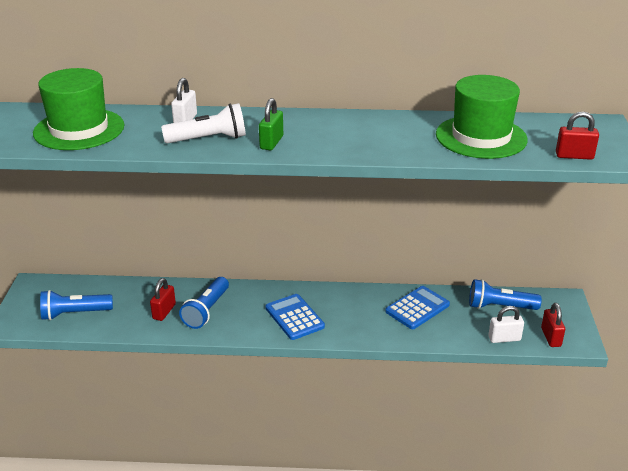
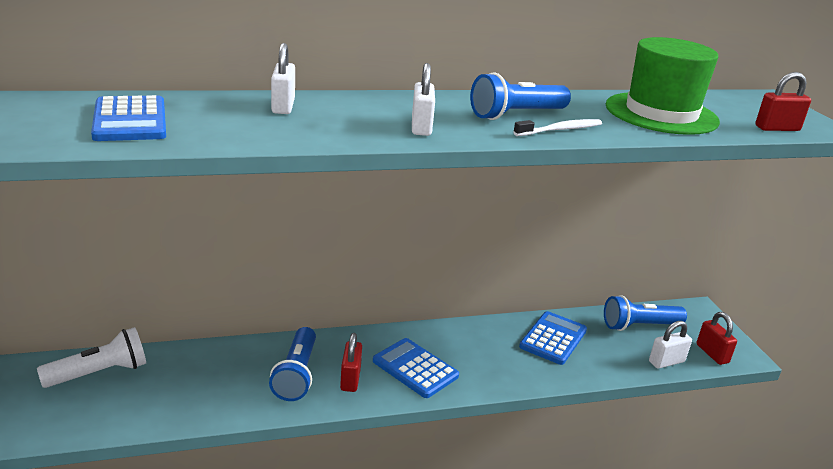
camera: 20 degrees left, 5 degrees down
(74, 313) = (104, 404): blue flashlight -> blue flashlight (516, 115)
(79, 129) = (130, 120): green hat -> blue calculator
(164, 311) = (238, 383): red padlock -> red padlock (350, 379)
(209, 139) = (333, 126): white flashlight -> white flashlight (100, 373)
(271, 142) = (421, 127): green padlock -> white padlock
(378, 149) = (560, 130): none -> white toothbrush

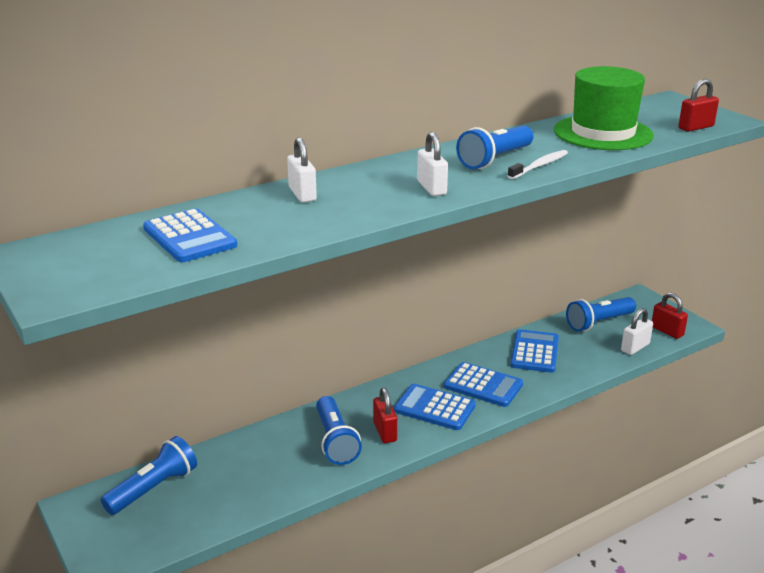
camera: 15 degrees left, 0 degrees up
(100, 373) = (154, 488): white flashlight -> blue flashlight
(479, 359) = (483, 385): none -> blue calculator

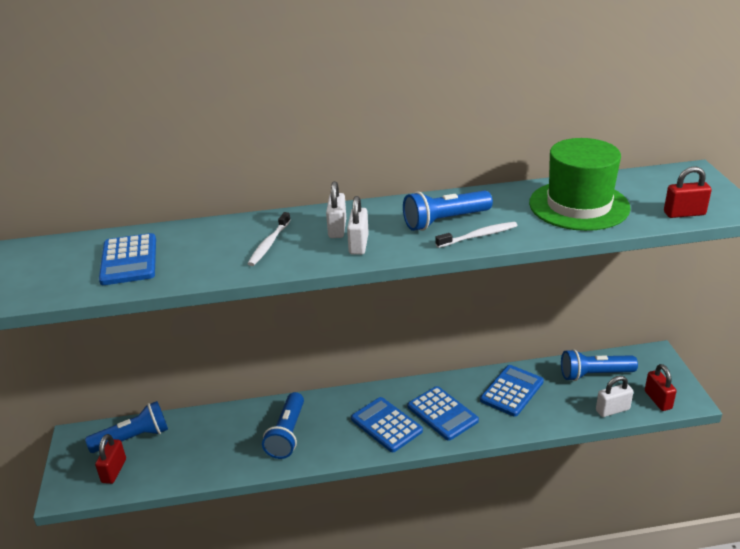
camera: 25 degrees right, 5 degrees up
(302, 194) = (249, 231): white padlock -> white padlock (337, 229)
(336, 201) = (269, 244): none -> white toothbrush
(385, 432) = (331, 437): red padlock -> red padlock (114, 471)

